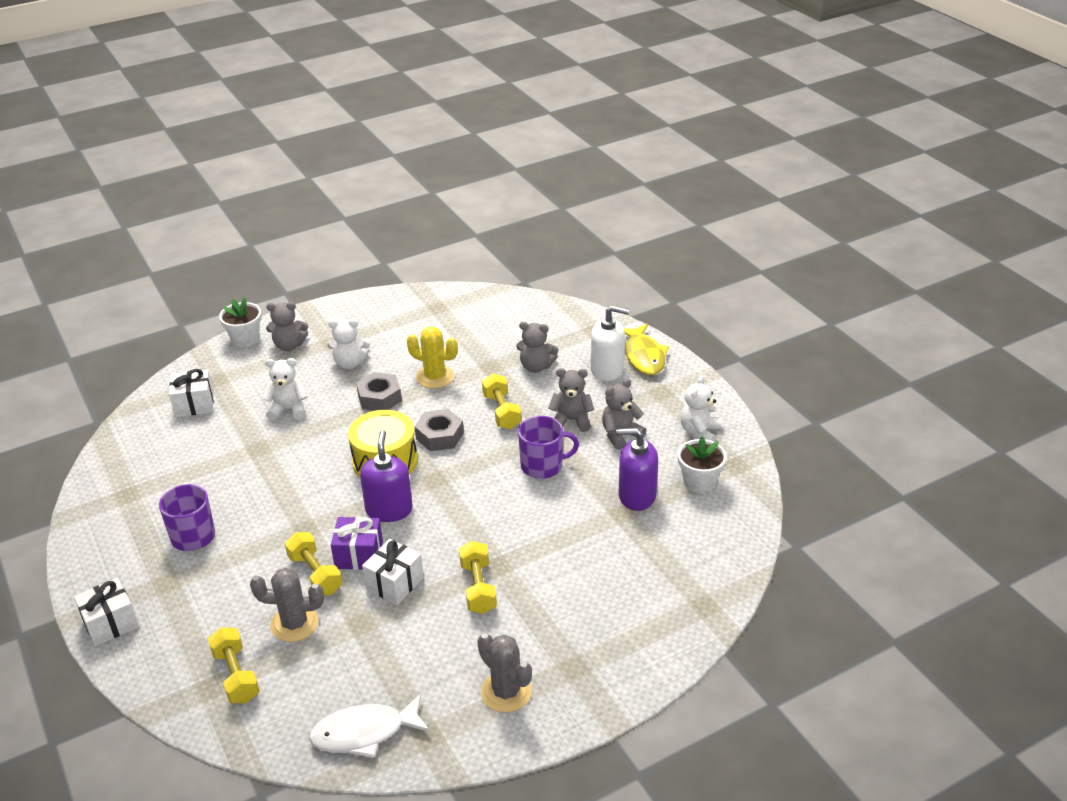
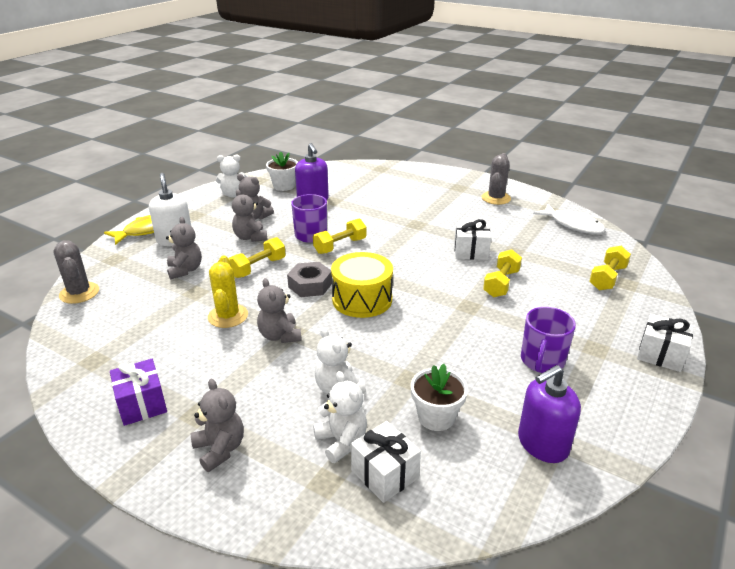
camera: 120 degrees left, 5 degrees down
(245, 339) = (223, 505): white flower pot -> white flower pot (436, 417)
(294, 624) = (546, 274): grey cactus -> grey cactus (79, 293)
(350, 363) = (232, 380): white teddy bear -> white teddy bear (341, 441)
(359, 555) = (465, 273): purple gift -> purple gift (142, 404)
(379, 398) = (280, 336): grey nut -> grey teddy bear
(389, 510) = (411, 277): purple soap dispenser -> purple soap dispenser (542, 444)
(478, 587) = (440, 225): yellow dumbbell -> yellow dumbbell (340, 246)

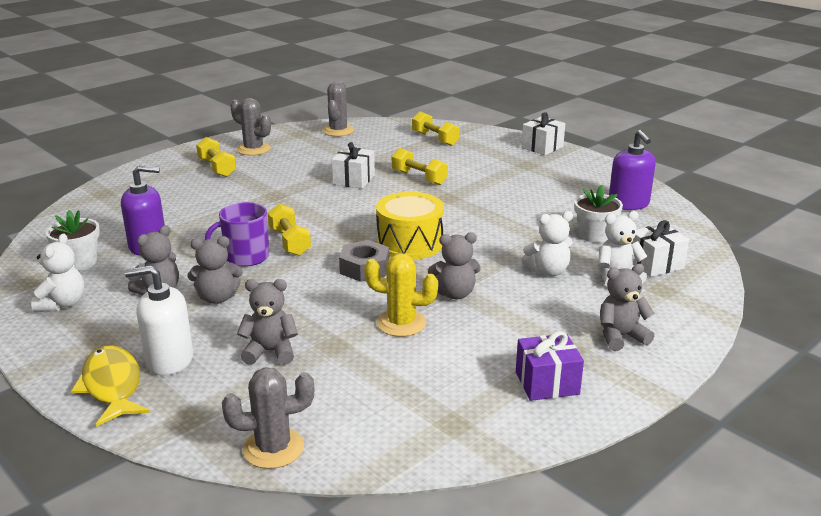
camera: 75 degrees left, 5 degrees down
(258, 268) = (303, 297): yellow dumbbell -> yellow dumbbell (217, 168)
(542, 361) = (536, 185): purple mug -> none
(573, 225) = (338, 131): white fish -> grey cactus

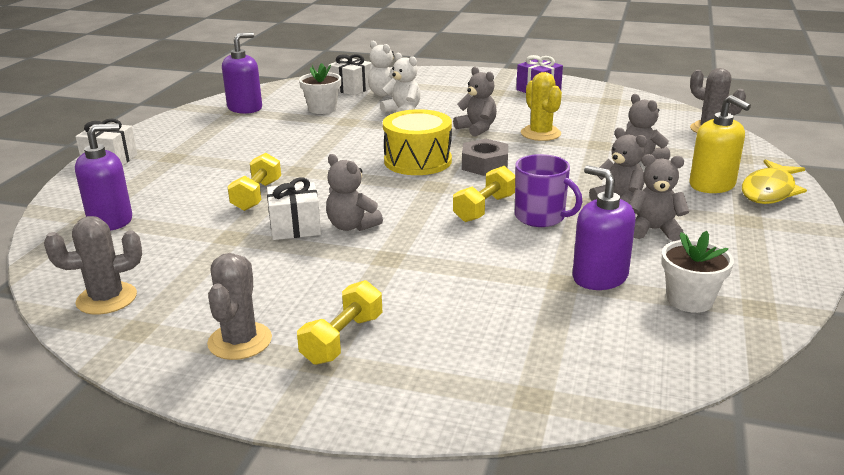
camera: 120 degrees left, 0 degrees up
(63, 304) = (750, 265): white teddy bear -> none
(169, 360) = (712, 185): white soap dispenser -> yellow soap dispenser
(435, 139) = (110, 220): yellow dumbbell -> purple soap dispenser
(620, 336) = (462, 84): grey teddy bear -> grey teddy bear (352, 226)

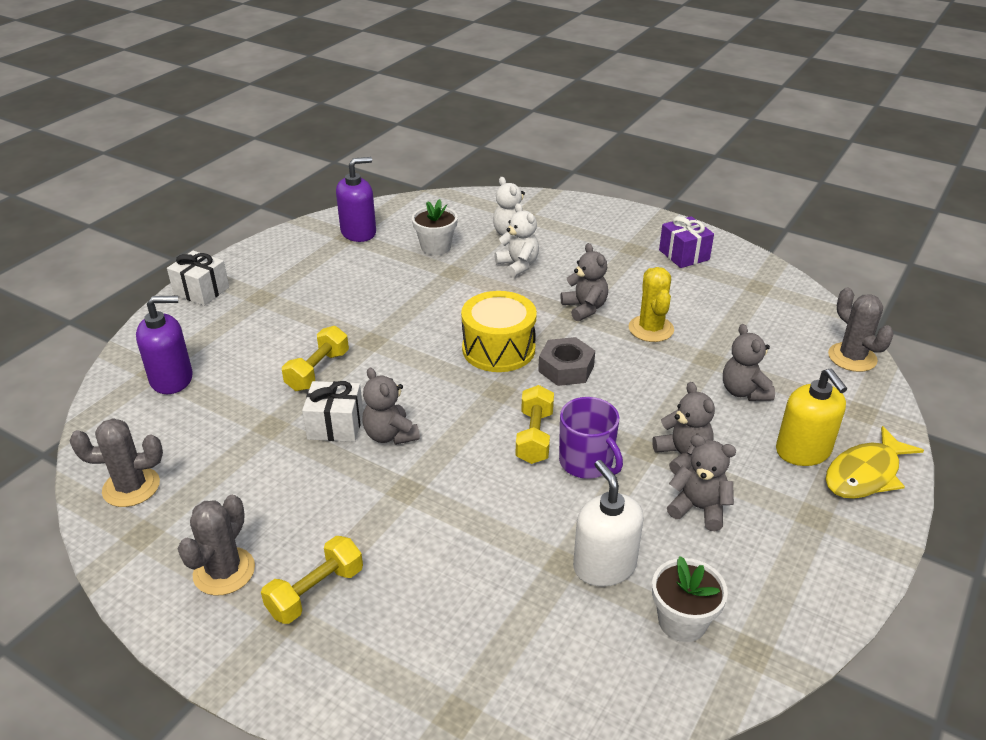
camera: 15 degrees right, 10 degrees up
(351, 88) = (480, 218): white gift -> none
(484, 208) = (534, 437): yellow dumbbell -> yellow dumbbell turned 45 degrees counterclockwise
(599, 277) = (604, 566): purple soap dispenser -> white soap dispenser

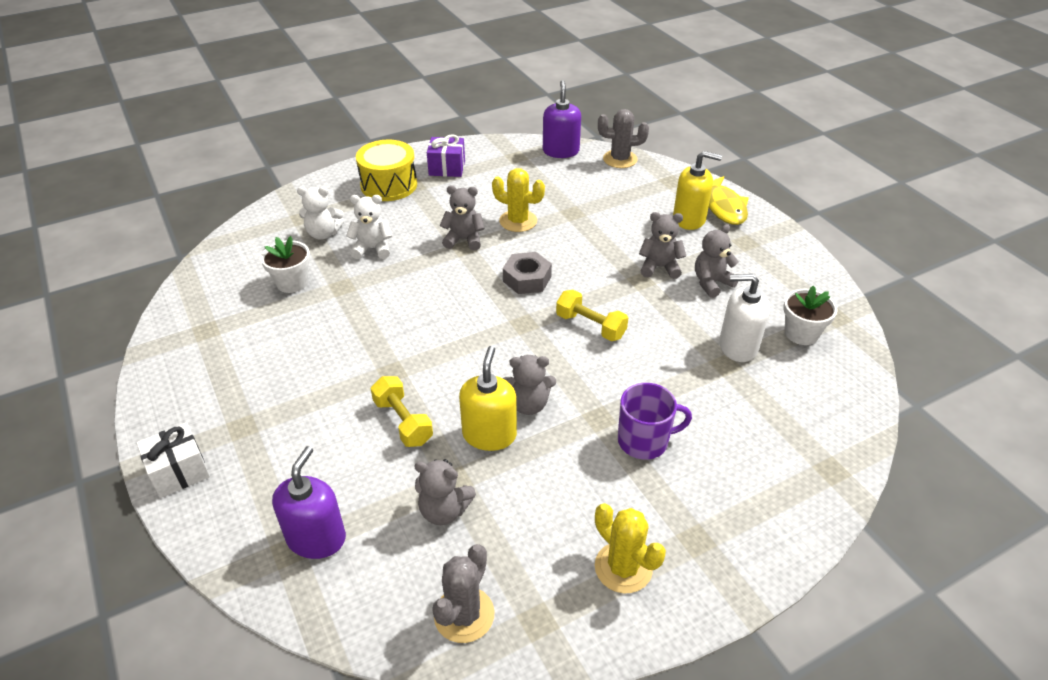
camera: 60 degrees left, 5 degrees up
(224, 571) = (623, 567): grey cactus -> yellow cactus
(315, 592) = (680, 511): yellow dumbbell -> none
(335, 425) = (489, 434): white gift -> yellow soap dispenser
(358, 232) = (209, 321): purple soap dispenser -> purple soap dispenser (560, 151)
(498, 349) = (472, 303): yellow drum -> yellow drum (389, 185)
(587, 462) = (636, 312): purple mug -> purple mug (644, 441)
(744, 392) = (618, 214): grey teddy bear -> grey teddy bear (444, 510)

